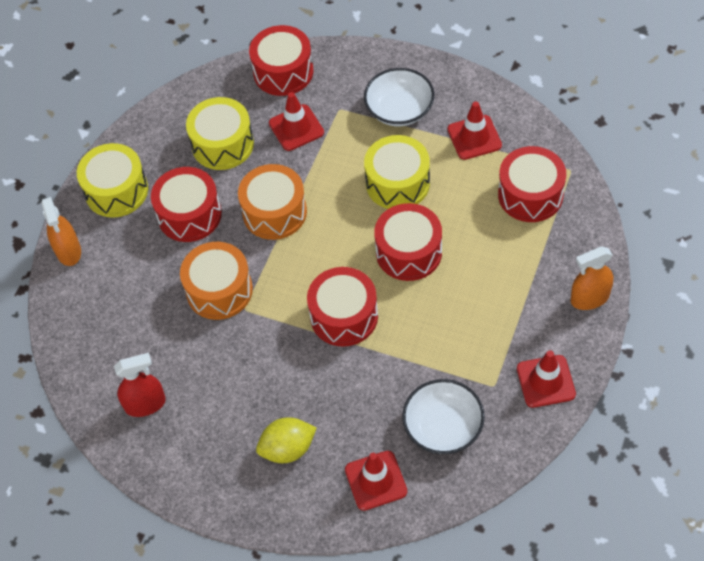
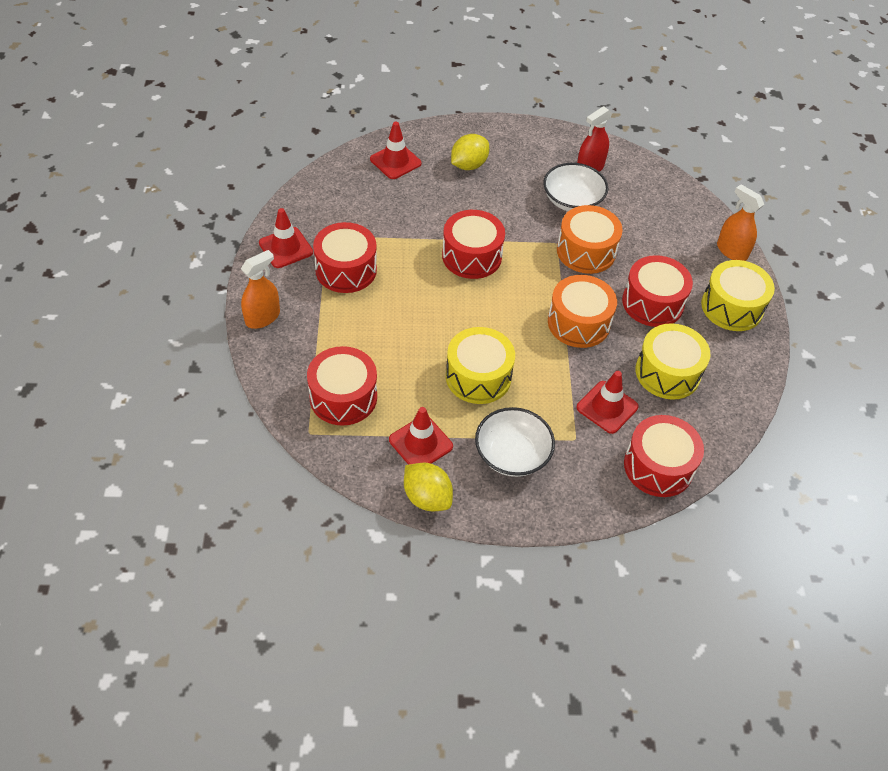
camera: 150 degrees right, 5 degrees down
(409, 252) = (439, 318): red drum -> red drum (346, 269)
(443, 427) = (358, 201): white bowl -> white bowl (572, 201)
(485, 94) = (427, 497): none -> yellow lemon

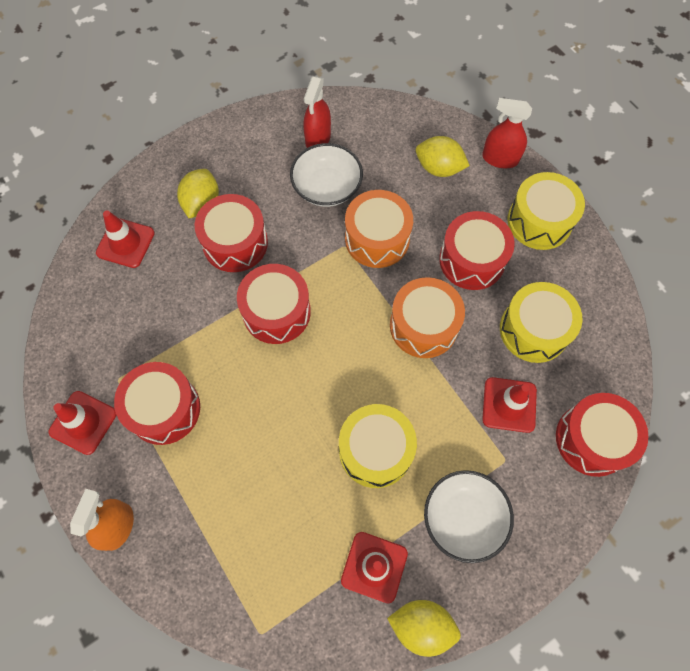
camera: 30 degrees left, 15 degrees up
(343, 397) = (265, 566): red drum -> red drum (235, 243)
(674, 232) = (439, 168): none -> yellow lemon
(731, 251) = (500, 159): orange spray bottle -> red spray bottle

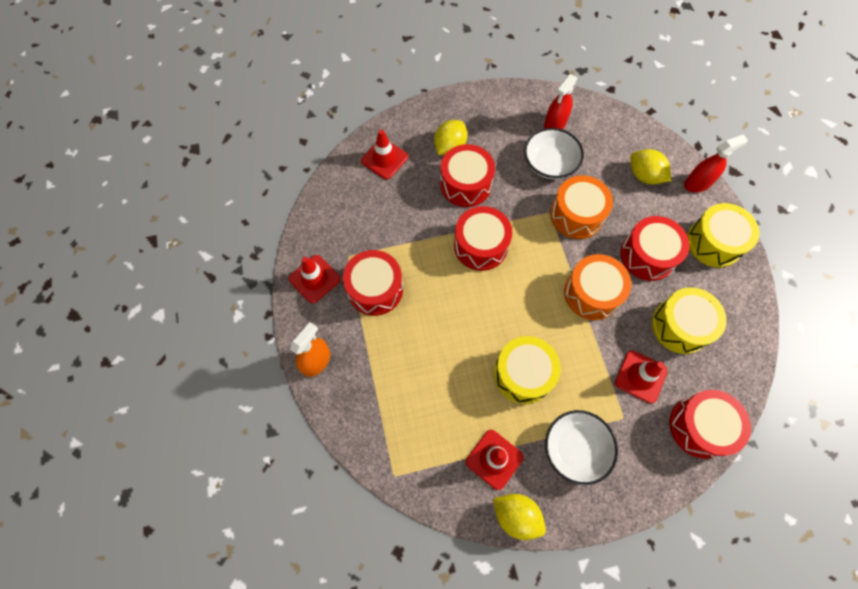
camera: 20 degrees right, 0 degrees up
(500, 159) = (697, 183): red spray bottle -> red spray bottle turned 120 degrees clockwise

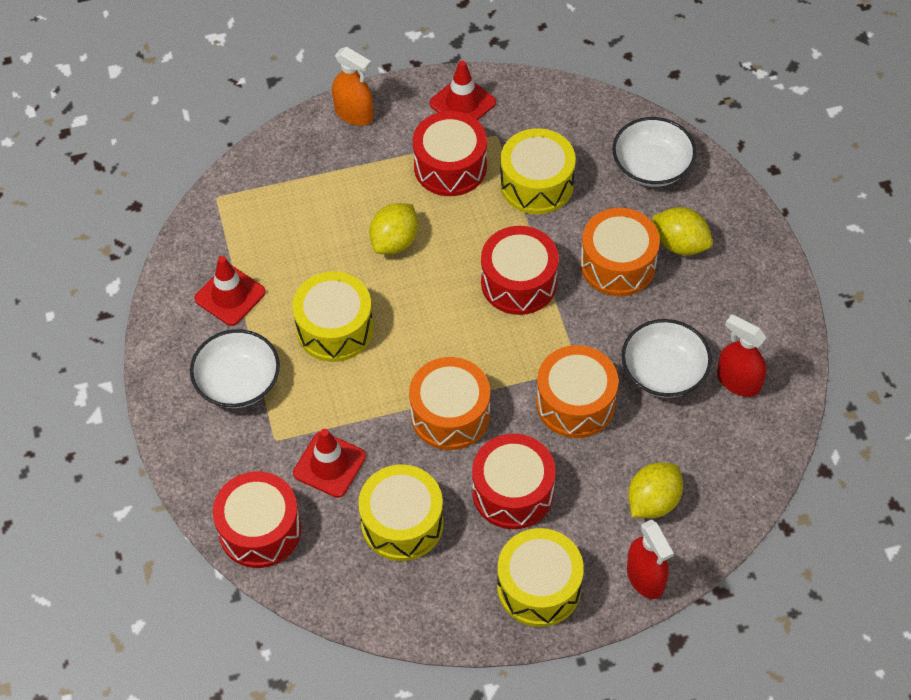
camera: 90 degrees right, 10 degrees down
(384, 159) = (652, 166): red traffic cone -> white bowl
(395, 231) = (536, 184): none -> yellow drum
(465, 184) = (618, 264): red drum -> orange drum
(516, 516) = (164, 317): yellow lemon -> yellow lemon (395, 241)

